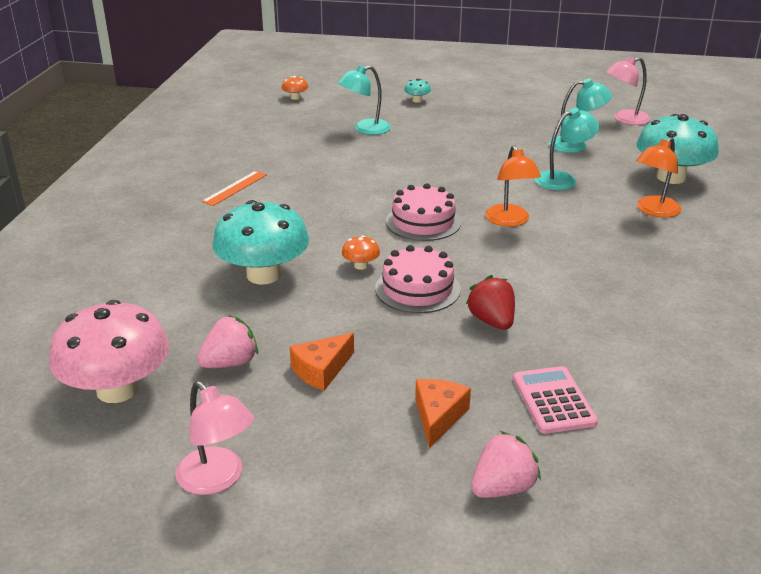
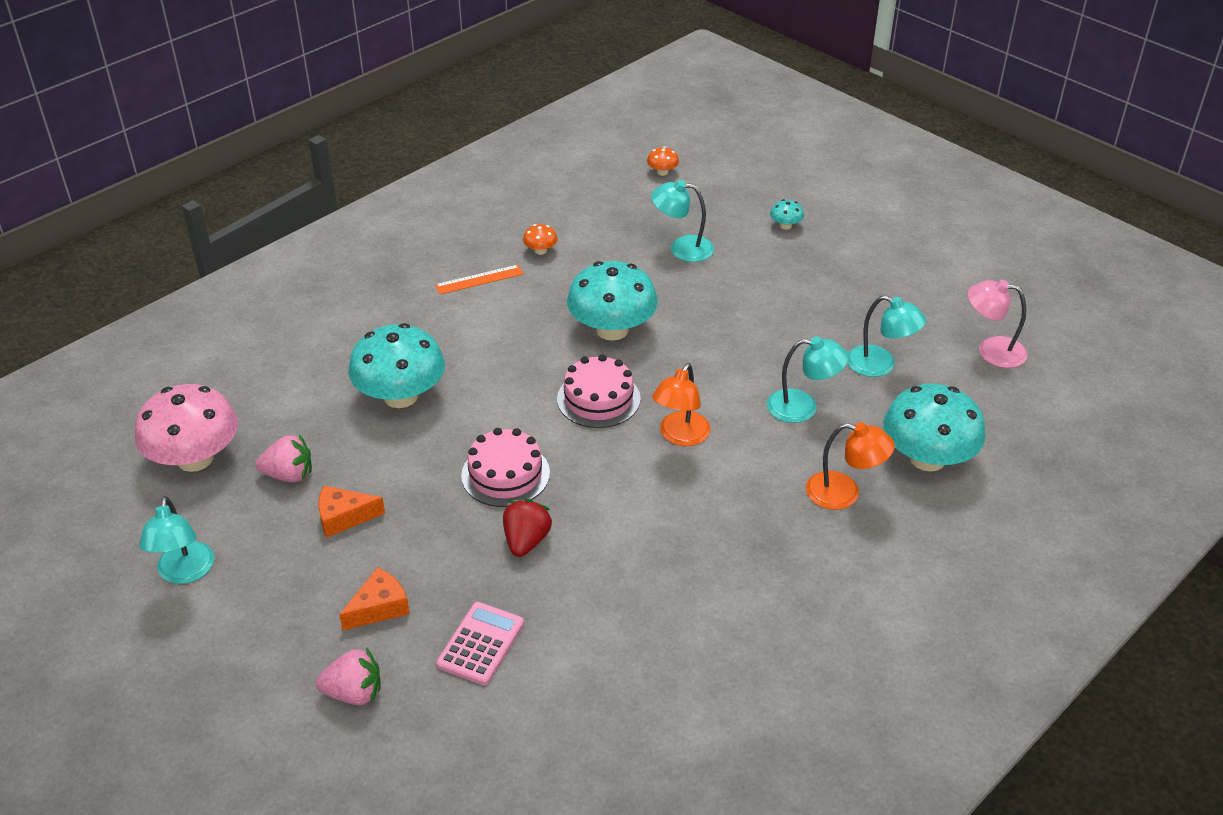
camera: 35 degrees right, 10 degrees up
(217, 479) = (184, 573): pink lamp -> turquoise lamp
(361, 266) = (487, 424): orange mushroom -> orange mushroom (540, 250)
(377, 183) = (612, 330): none -> turquoise mushroom
(654, 211) = (844, 493): orange lamp -> orange lamp turned 150 degrees counterclockwise

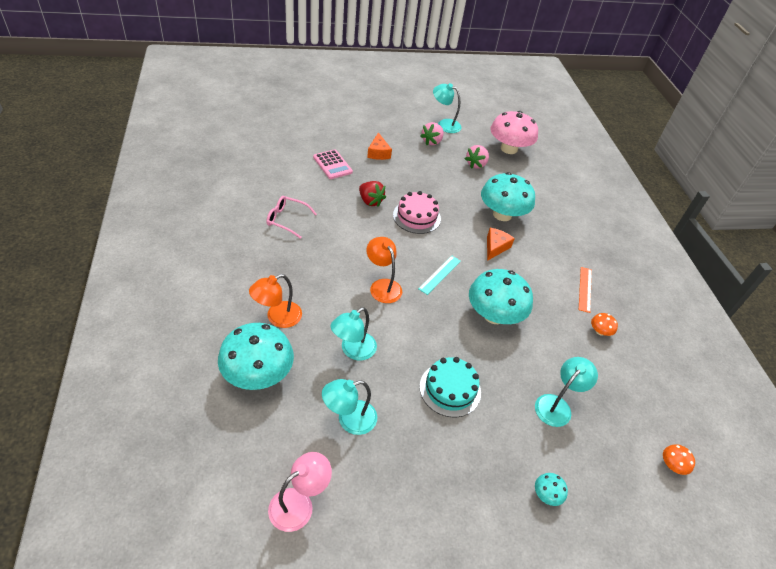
camera: 120 degrees right, 5 degrees up
(344, 517) = (436, 166): orange cheese -> orange cheese (495, 247)
(354, 693) = (346, 132): pink strawberry -> pink strawberry (432, 142)
(598, 399) = (439, 274): pink cake -> turquoise ruler
(678, 605) = (286, 219): none -> pink glasses
(756, 319) = (450, 389): none -> turquoise cake

